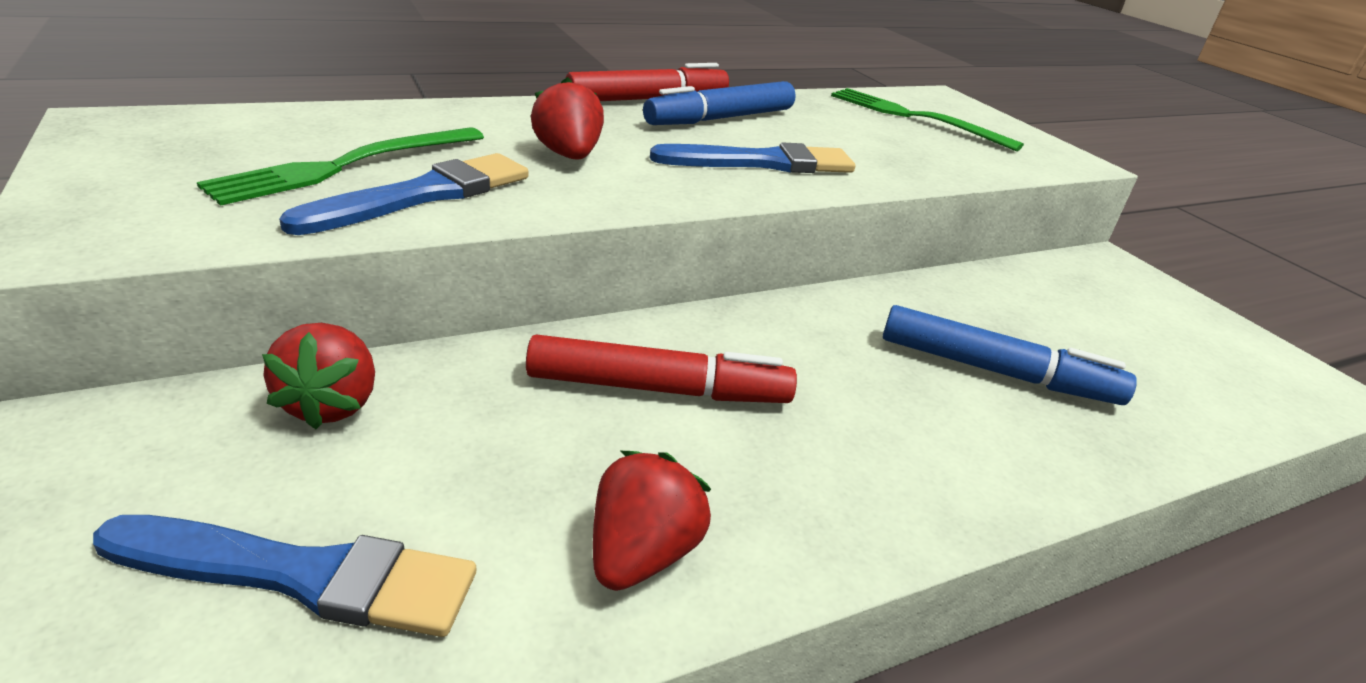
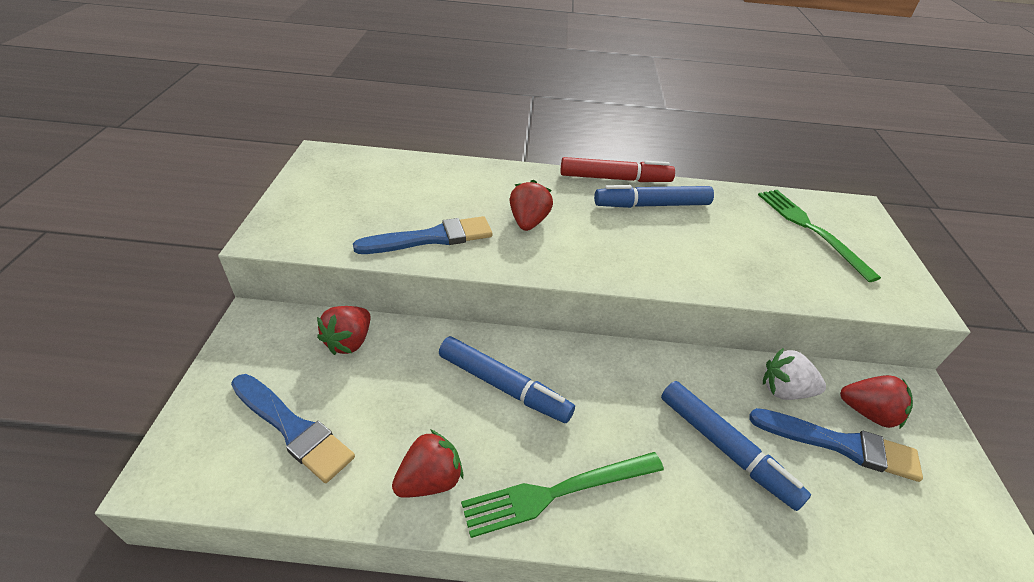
camera: 30 degrees right, 10 degrees up
(346, 166) = (407, 207): green fork -> green fork (558, 492)
(659, 389) = (503, 386): red marker -> blue marker
(762, 163) = (648, 252): blue brush -> blue brush (840, 444)
(999, 295) = (784, 390): none -> white strawberry
(1092, 294) = (867, 413): none -> red strawberry

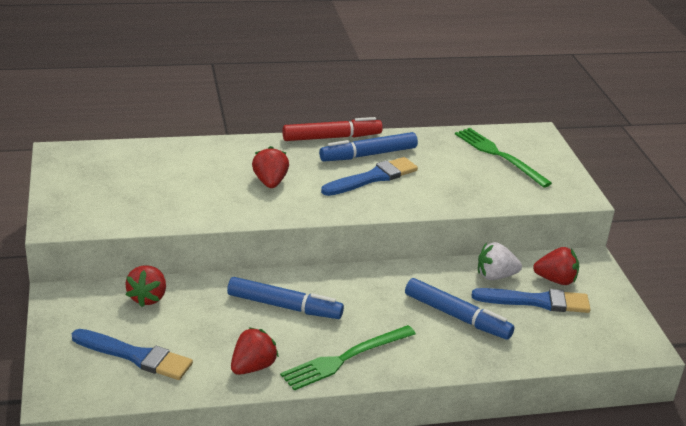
camera: 15 degrees left, 10 degrees down
(431, 238) = (195, 205): blue brush -> blue brush (373, 178)

